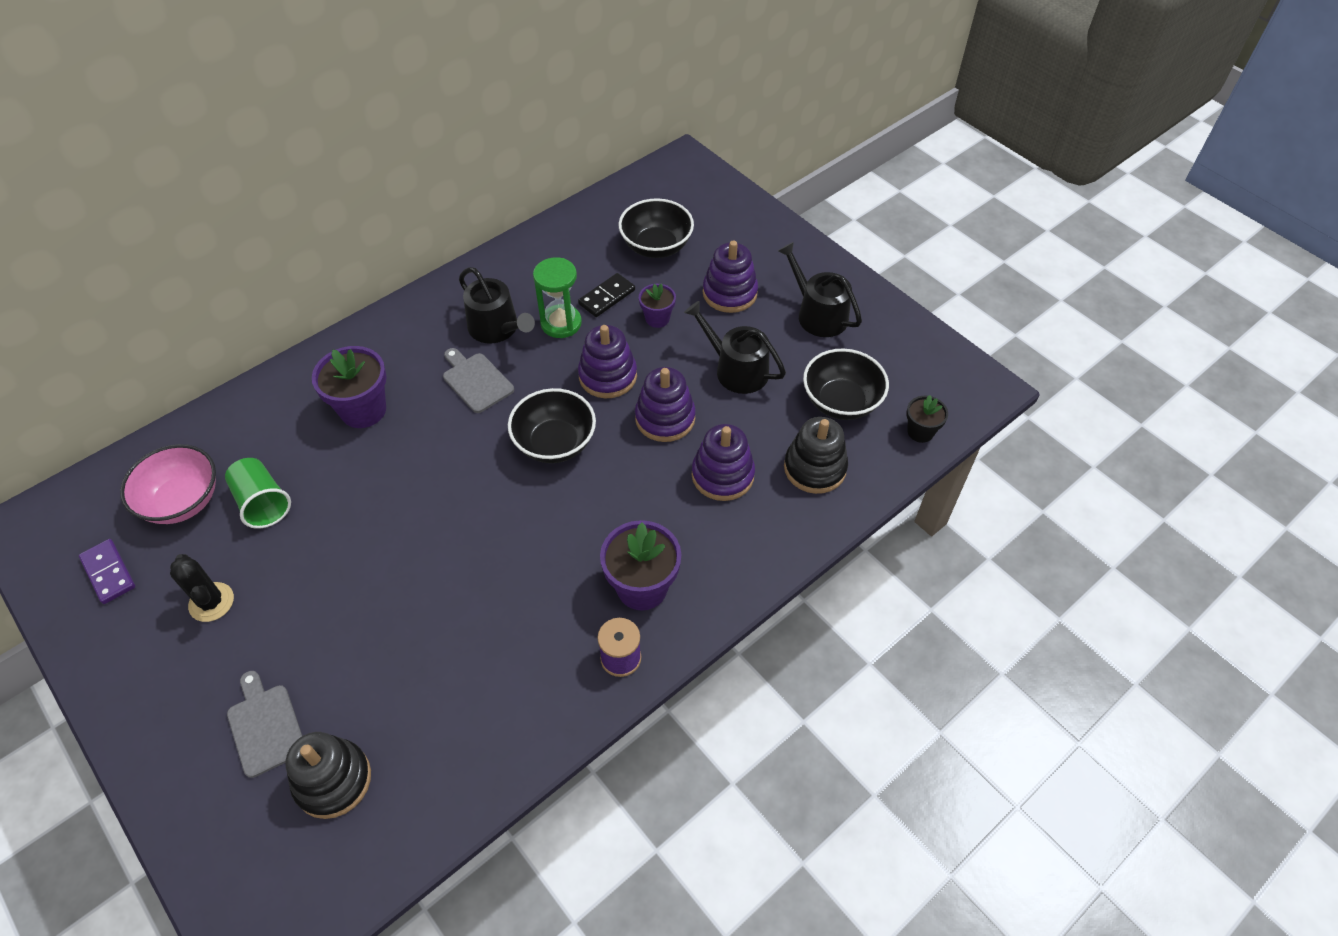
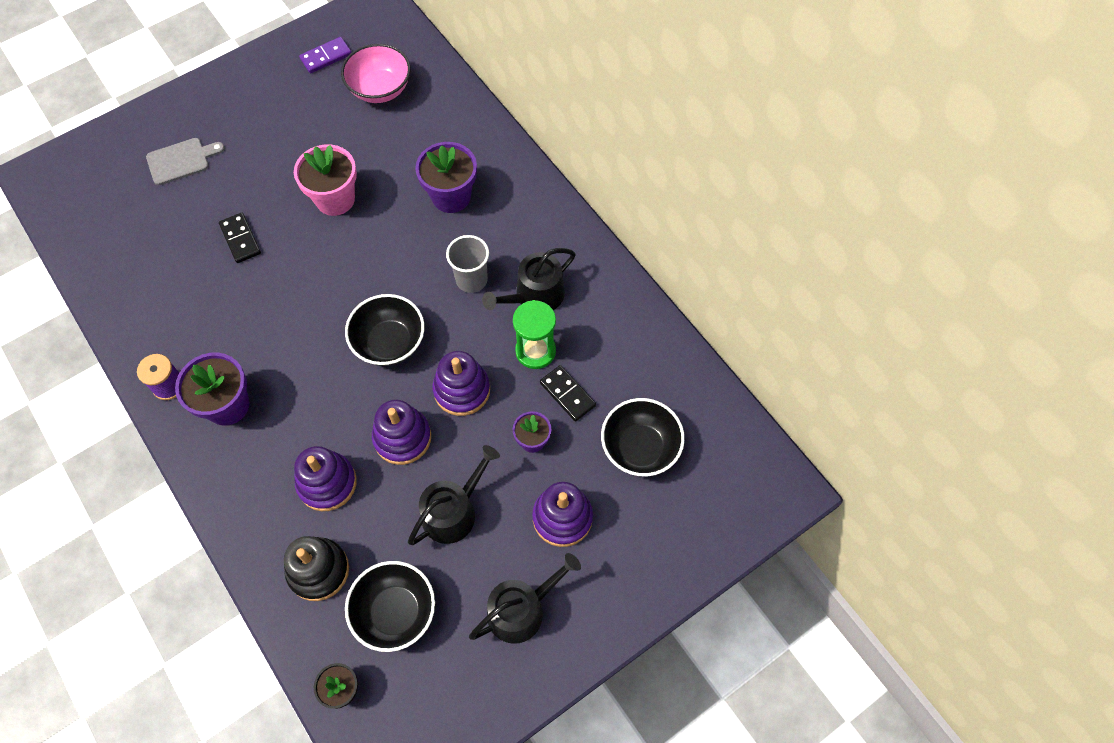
camera: 95 degrees right, 10 degrees up
(211, 602) = (287, 118): black cactus -> none
(262, 503) = (368, 138): green cup -> none
(333, 780) = (130, 202): black stacking toy -> none
(354, 524) = (335, 199): none -> pink flower pot
(407, 620) = (240, 239): none -> black domino
(476, 381) = (471, 280): grey cutting board -> grey cup

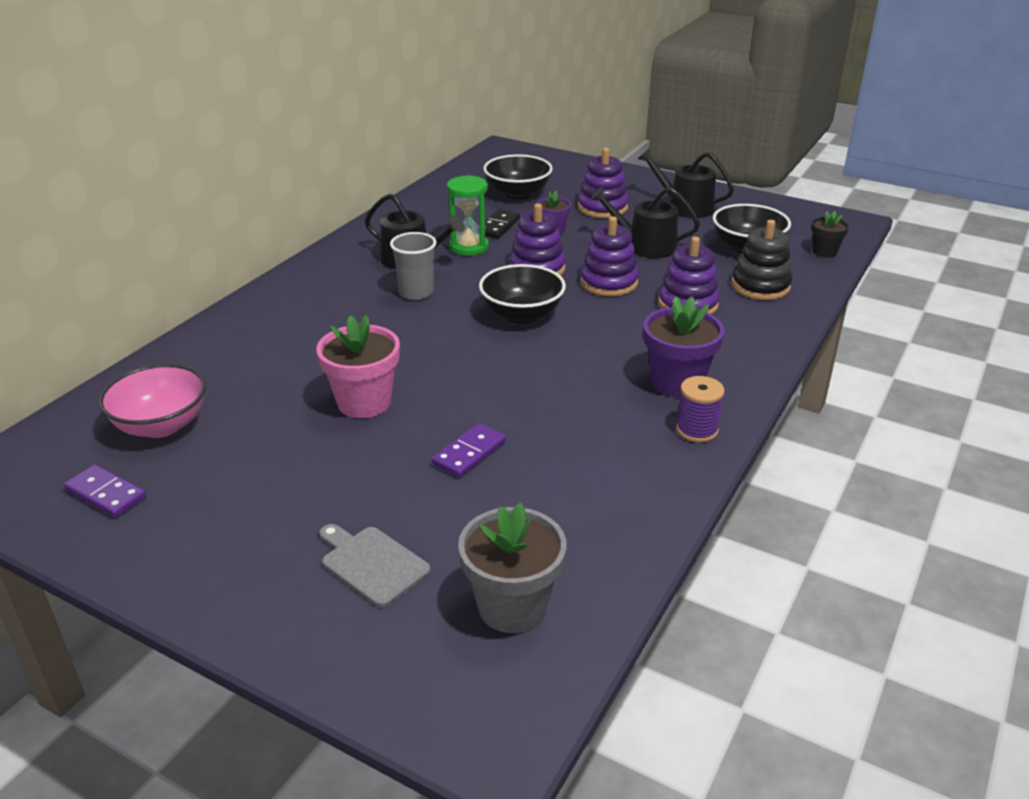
camera: 115 degrees left, 30 degrees down
(104, 211) = (512, 606): none -> grey flower pot
(240, 239) = (469, 453): black domino -> purple domino
(451, 196) = (317, 329): purple flower pot -> none

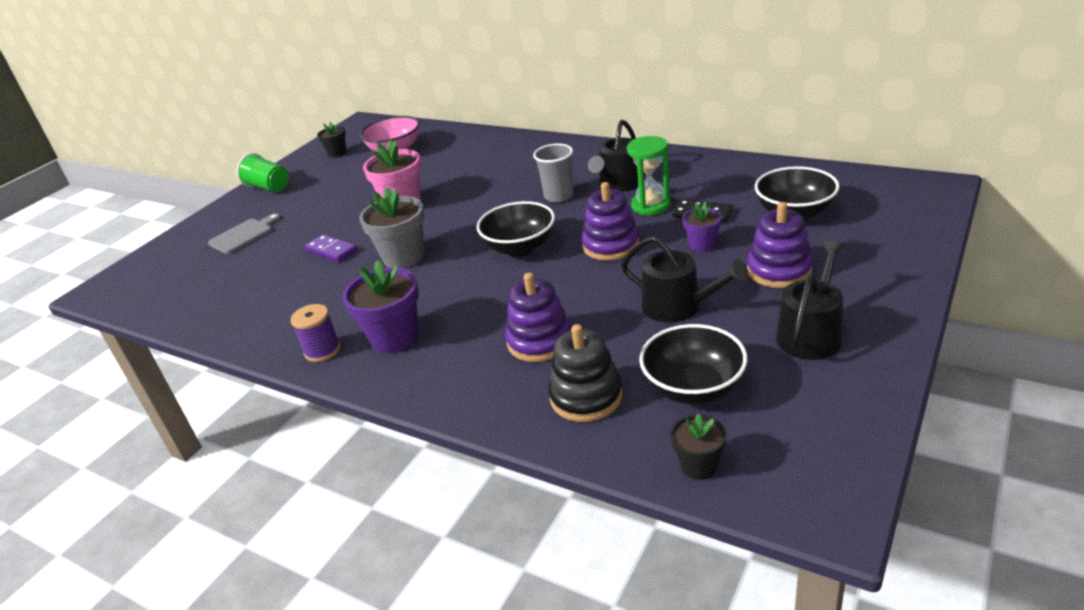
camera: 95 degrees right, 0 degrees up
(106, 494) = (337, 153): purple domino -> black flower pot
(189, 567) = (269, 187): none -> green cup
(512, 606) = (183, 284): grey flower pot -> grey flower pot (403, 257)
(608, 282) = (585, 288): purple stacking toy -> none
(645, 246) = (679, 307): black watering can -> black watering can turned 105 degrees clockwise

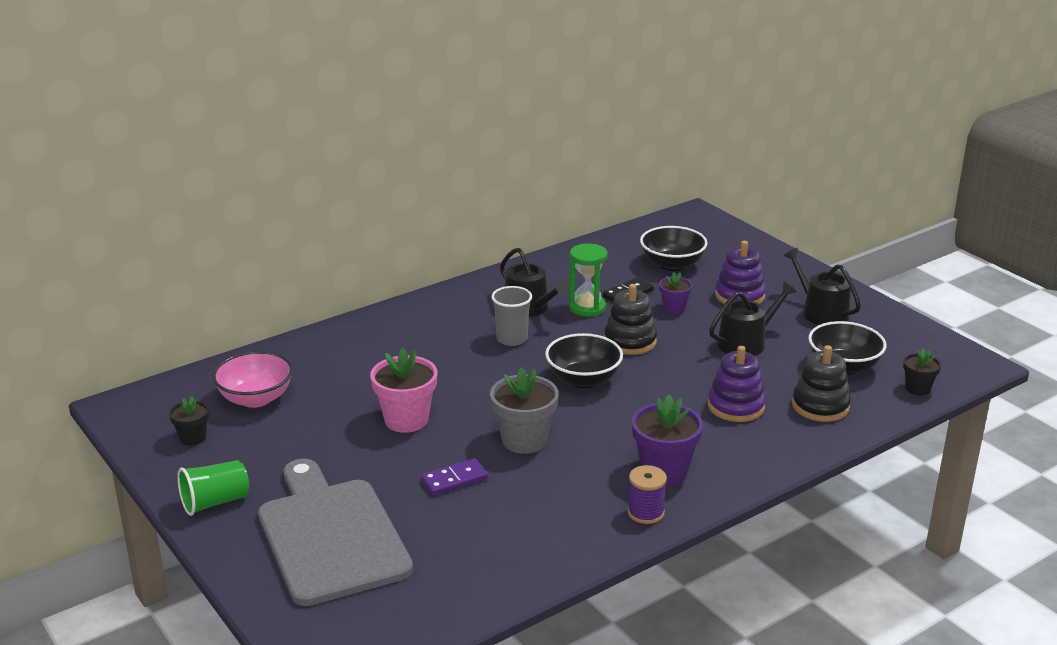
camera: 70 degrees left, 5 degrees down
(243, 235) = (330, 536): grey cutting board -> grey cutting board, size x2.25
(611, 245) = (630, 341): purple stacking toy -> black stacking toy

